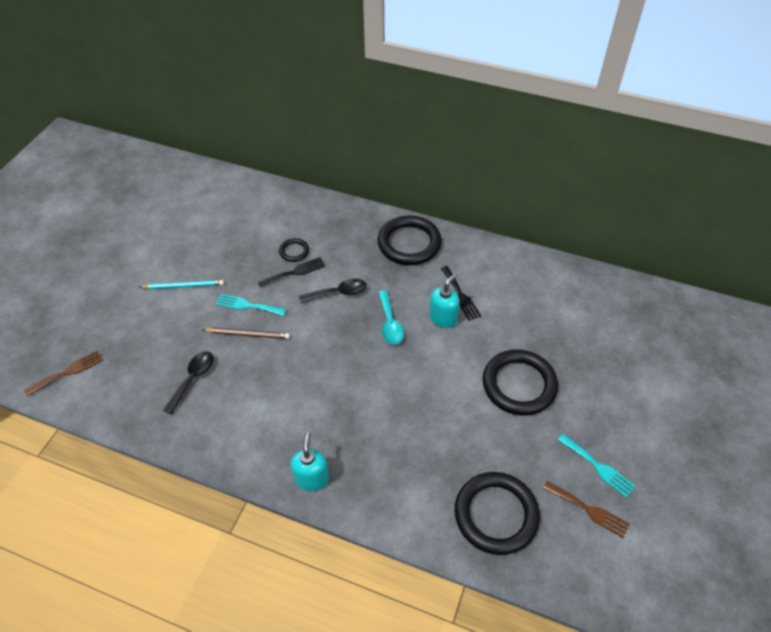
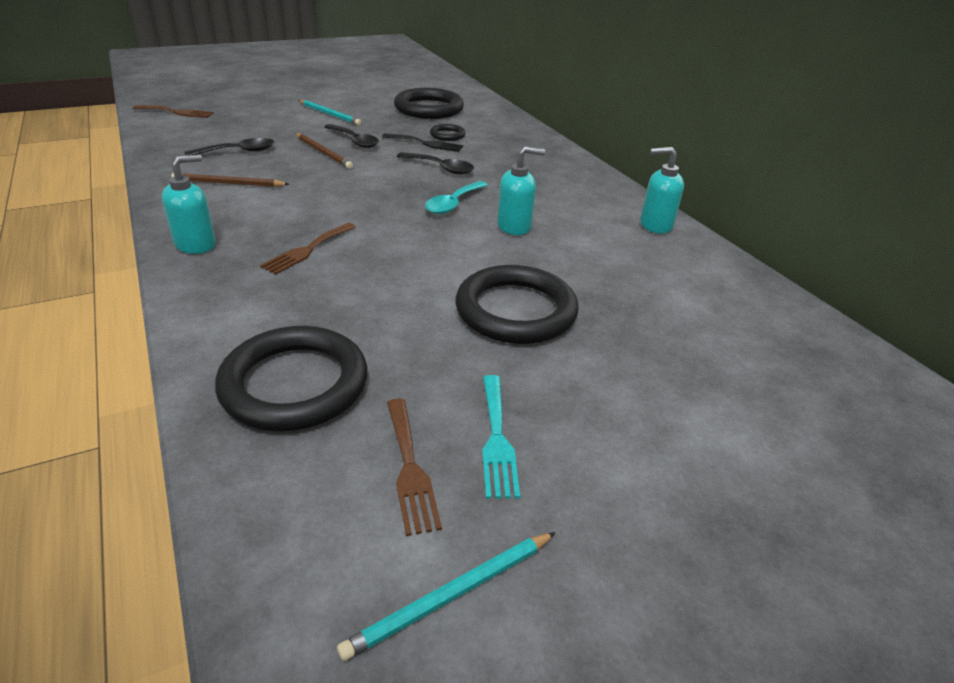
camera: 40 degrees right, 15 degrees down
(241, 414) = (228, 183): none -> brown pencil
(247, 305) = (354, 141): turquoise fork -> black spoon
(374, 429) = (307, 250): none -> brown fork
(409, 243) = (564, 174): black ring -> black ring (429, 109)
(460, 295) = (561, 223): black fork -> none
(502, 259) = (655, 225): none -> turquoise soap dispenser
(661, 544) = (451, 595): none -> turquoise pencil

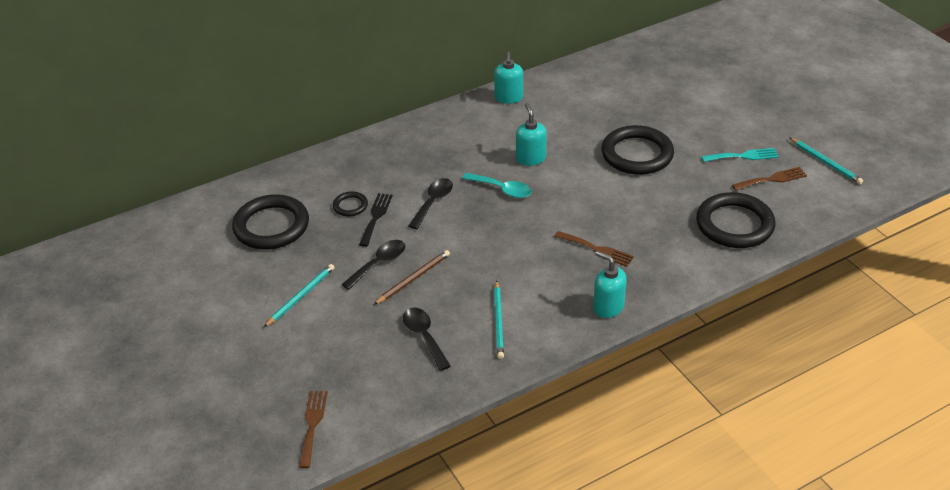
camera: 90 degrees left, 5 degrees up
(228, 183) = (498, 321): brown pencil -> turquoise pencil

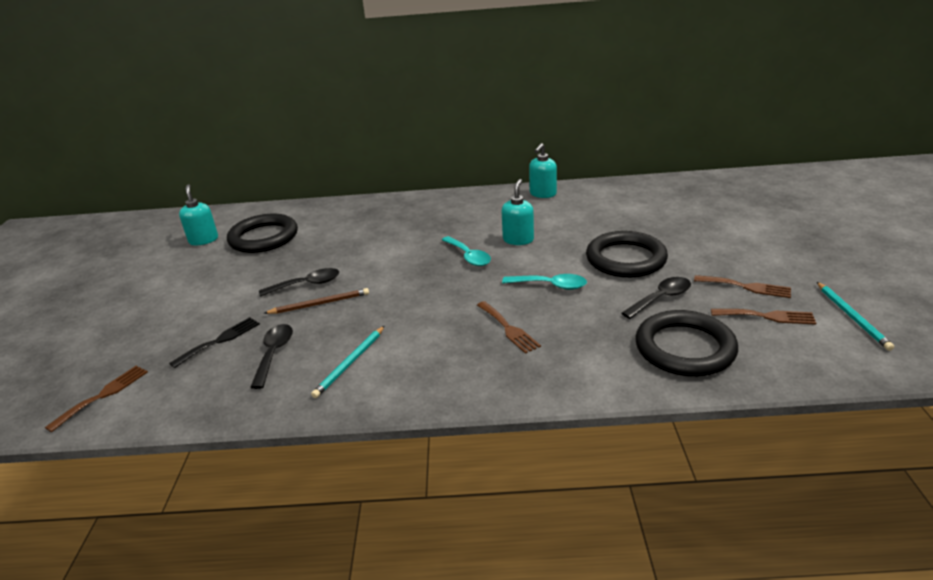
camera: 30 degrees right, 10 degrees down
(301, 296) = (222, 291): turquoise pencil -> none
(350, 206) = (334, 238): black ring -> none
(376, 217) = (344, 251): black fork -> black fork (220, 340)
(433, 202) = (400, 252): black spoon -> black spoon (661, 298)
(597, 199) = (550, 285): none -> turquoise spoon
(608, 307) = (468, 386): turquoise soap dispenser -> turquoise soap dispenser (203, 240)
(743, 156) = (746, 287): turquoise fork -> brown fork

